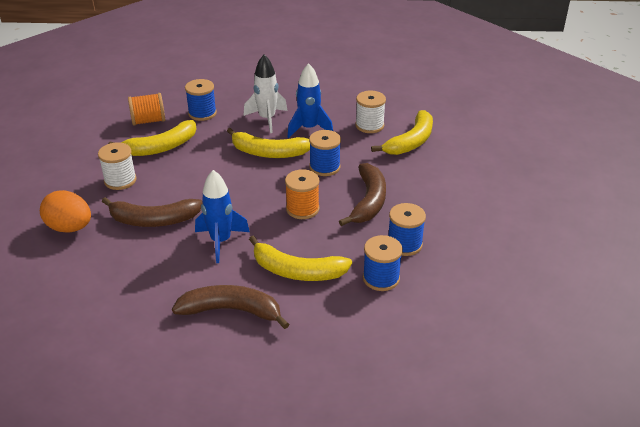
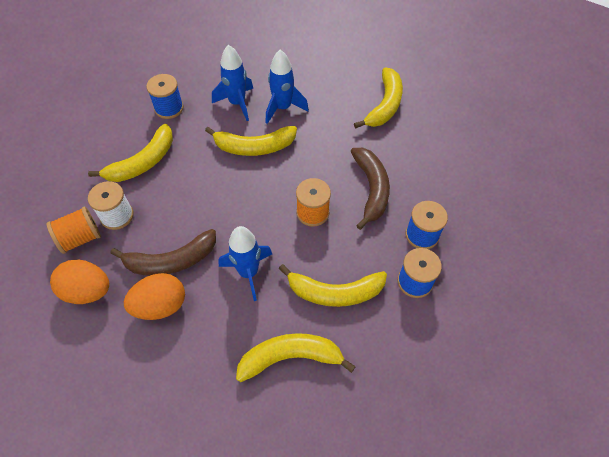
camera: 15 degrees left, 20 degrees up
(129, 250) = (160, 305): none -> orange egg
(148, 121) = (117, 129): orange spool -> orange spool (80, 238)
(231, 310) = (290, 357): brown banana -> yellow banana
(267, 119) = (237, 103): white rocket -> blue rocket
(324, 167) = (315, 154): blue spool -> none
(369, 125) = (339, 92): white spool -> none

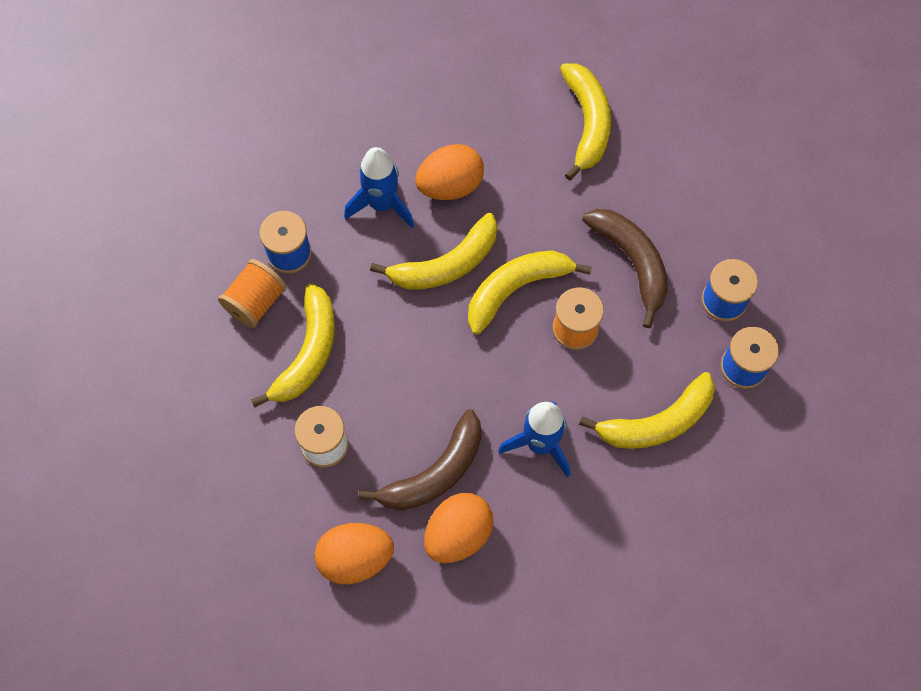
camera: 25 degrees left, 10 degrees up
(80, 238) = (297, 496): orange spool -> orange spool (255, 302)
(283, 108) = (450, 185): blue rocket -> orange egg
(290, 357) = (647, 525): yellow banana -> yellow banana (516, 289)

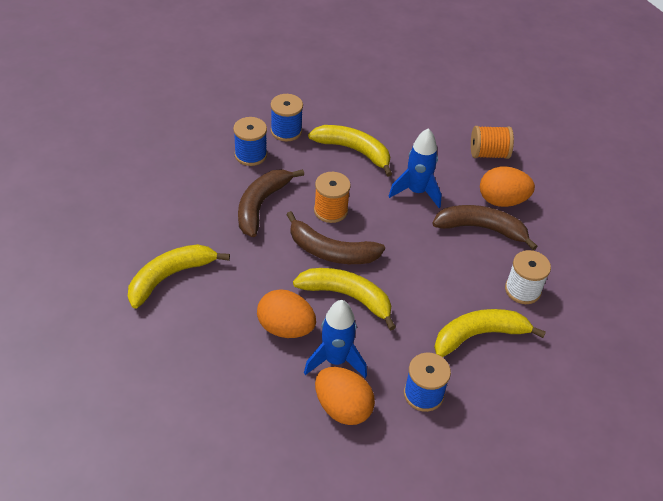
camera: 130 degrees left, 20 degrees down
(255, 302) = (477, 390): orange spool -> orange spool (488, 154)
(355, 558) = (564, 237): orange egg -> orange egg (342, 408)
(516, 289) = (331, 251): yellow banana -> brown banana

